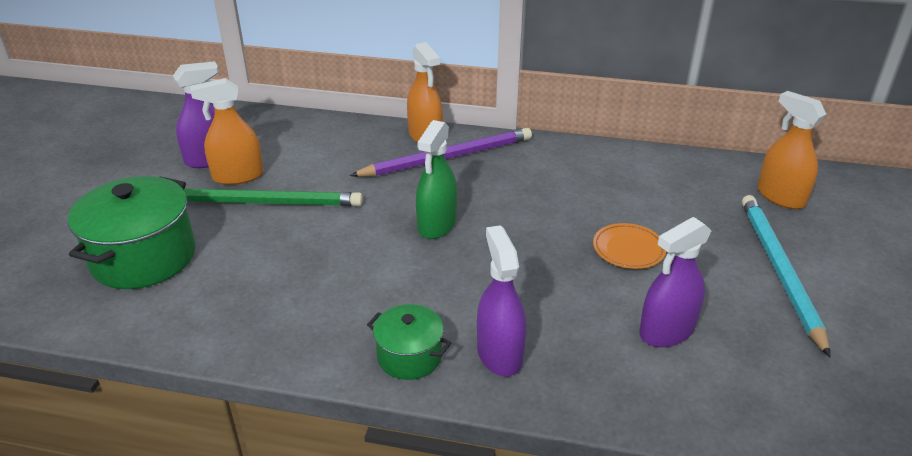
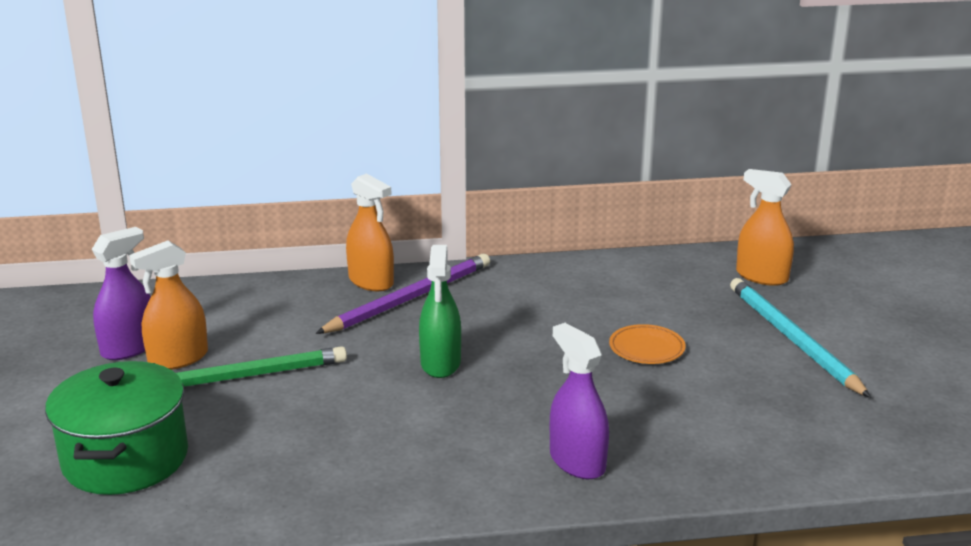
camera: 20 degrees left, 10 degrees down
(409, 356) = (490, 484): green pot -> none
(666, 331) = (720, 409): purple spray bottle -> none

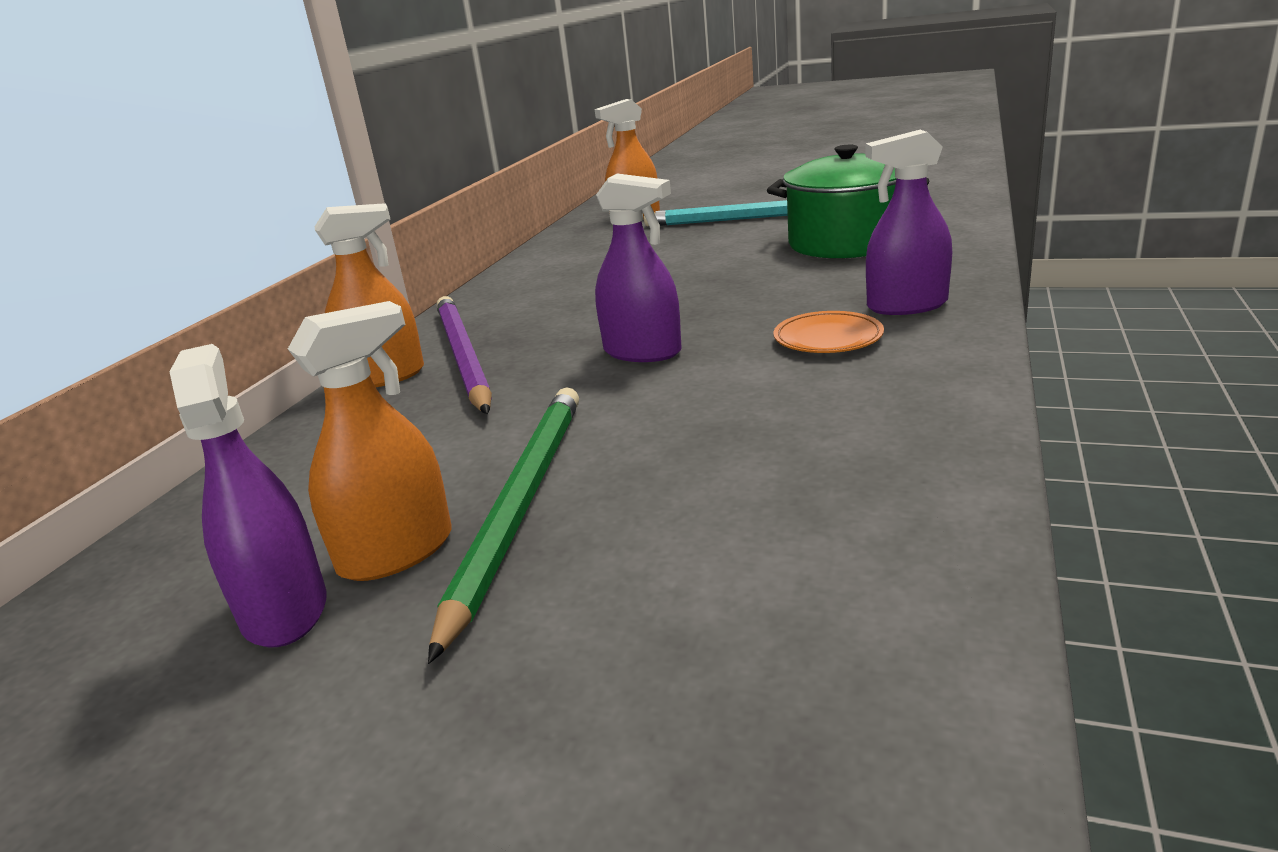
camera: 60 degrees left, 0 degrees up
(125, 459) = (697, 636): green pot -> green pot (846, 243)
(178, 359) = (396, 552): orange spray bottle -> orange spray bottle turned 120 degrees counterclockwise
(440, 363) = (642, 352): green spray bottle -> purple spray bottle
(646, 348) = (714, 262): orange plate -> orange plate (828, 338)

